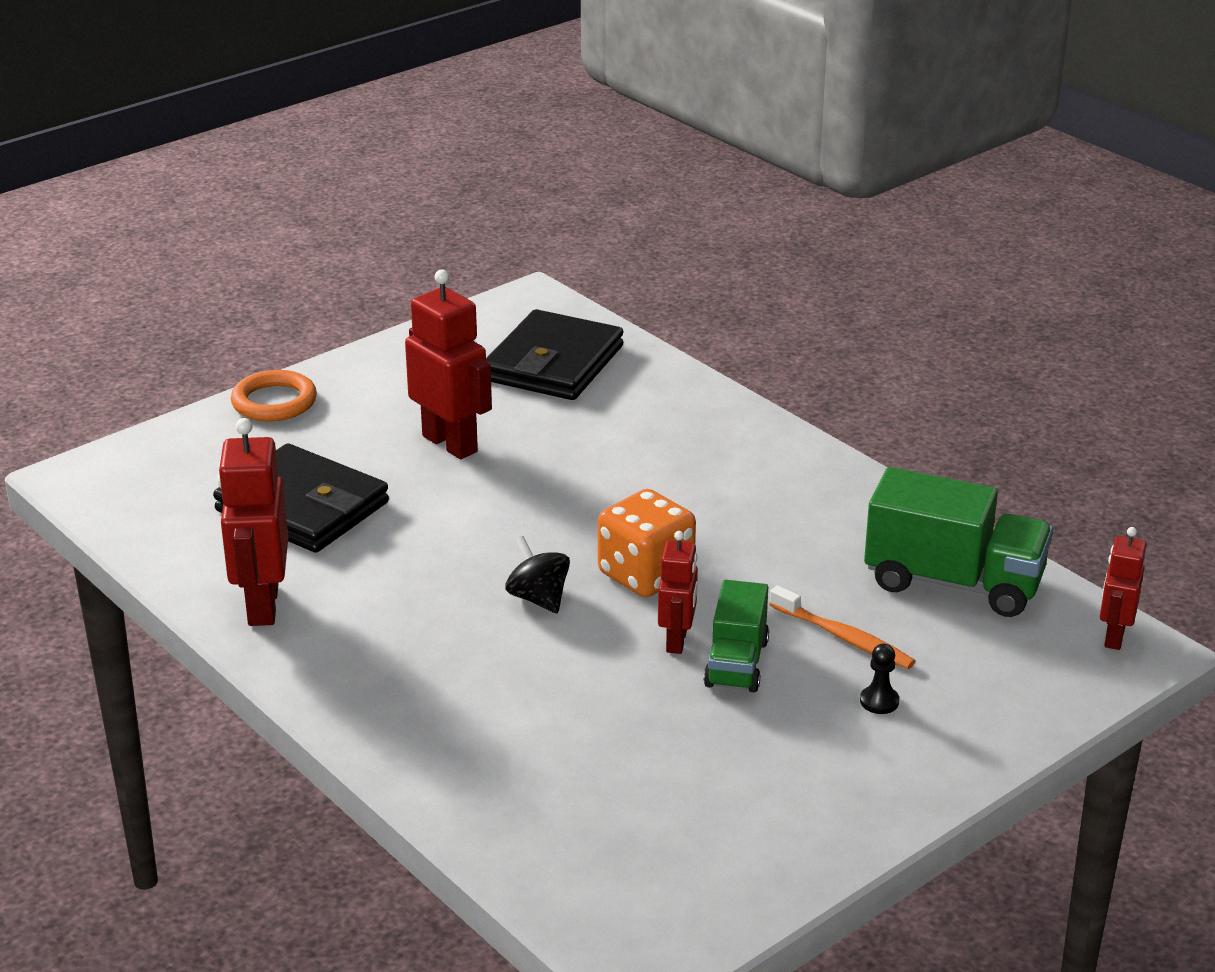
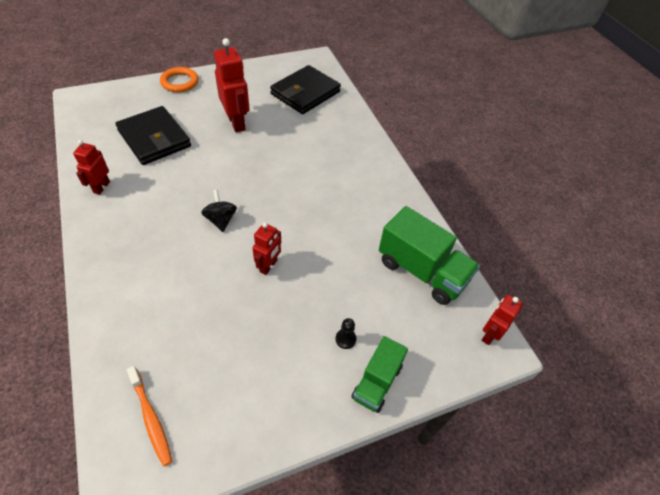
camera: 15 degrees right, 20 degrees up
(262, 605) = (101, 187): red robot -> red robot, size x0.59
(646, 574) = (277, 220): orange dice -> none
(736, 663) = (288, 290): green truck -> green truck (377, 382)
(844, 637) = (349, 290): orange toothbrush -> orange toothbrush (151, 418)

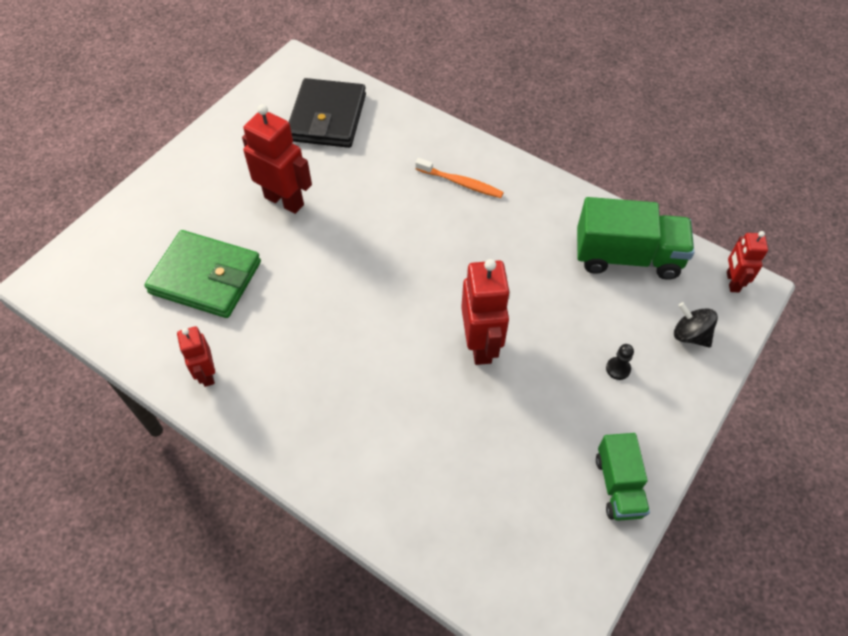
camera: 30 degrees left, 5 degrees up
(151, 418) = (515, 563): orange toothbrush -> orange toothbrush (461, 183)
(154, 139) = (206, 277): black wallet -> green wallet
(180, 82) = (158, 186): orange ring -> none
(221, 220) = (383, 327): black spinning top -> black spinning top (690, 335)
(268, 266) = (481, 345): red robot -> red robot, size x1.68
(377, 382) = (678, 389): green truck -> green truck (618, 486)

